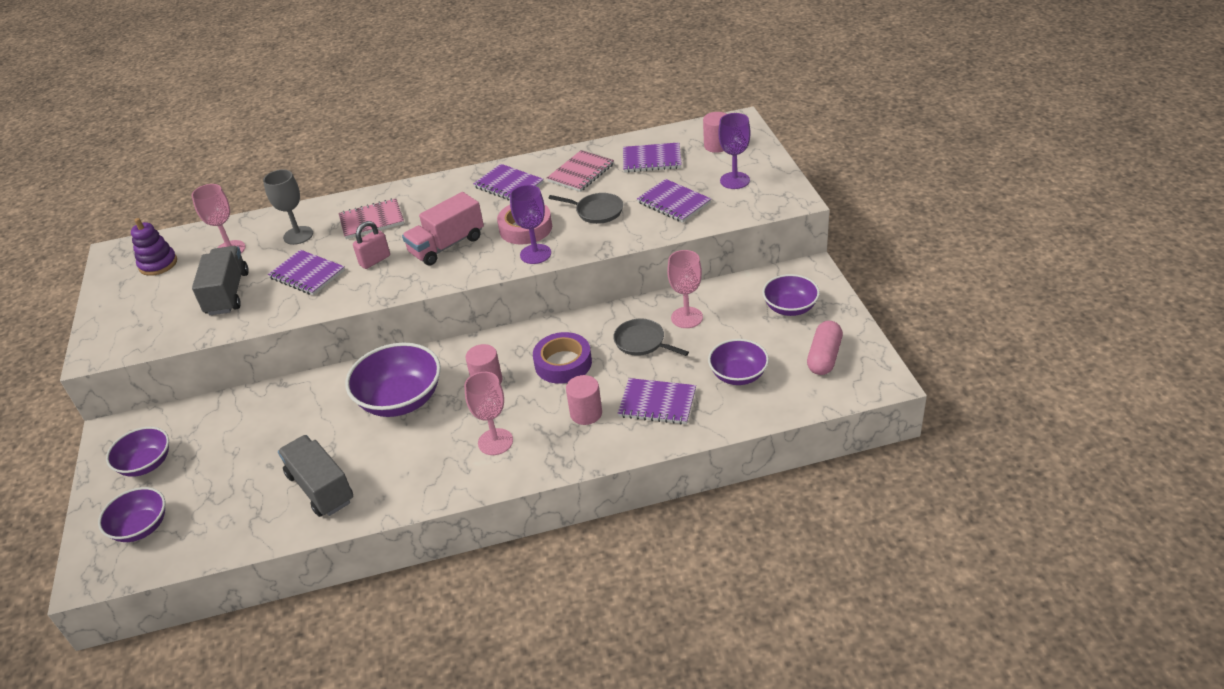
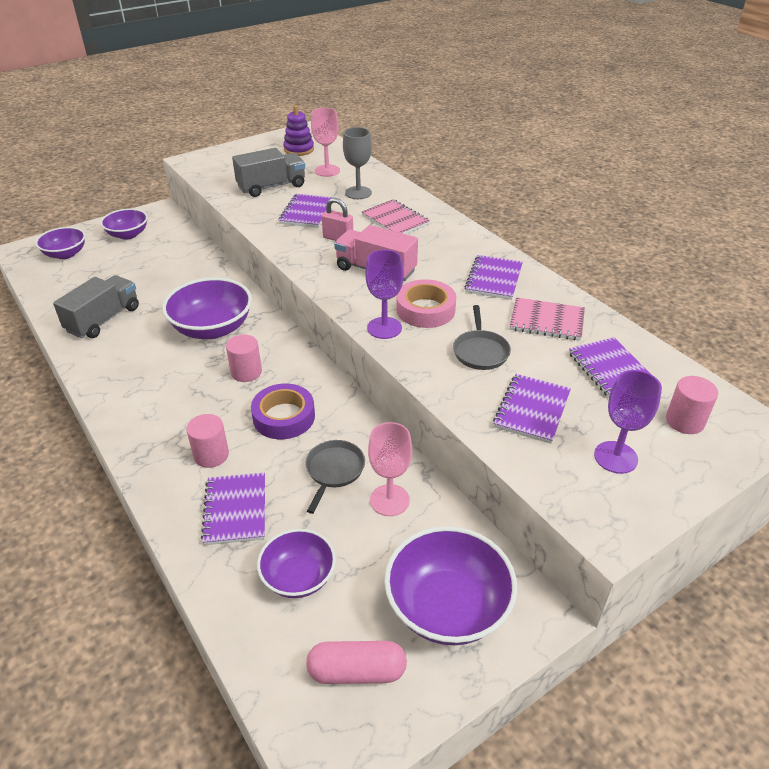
camera: 65 degrees right, 0 degrees up
(495, 442) = (164, 402): pink goblet -> none
(790, 308) = (447, 607): purple bowl -> purple bowl, size x1.60

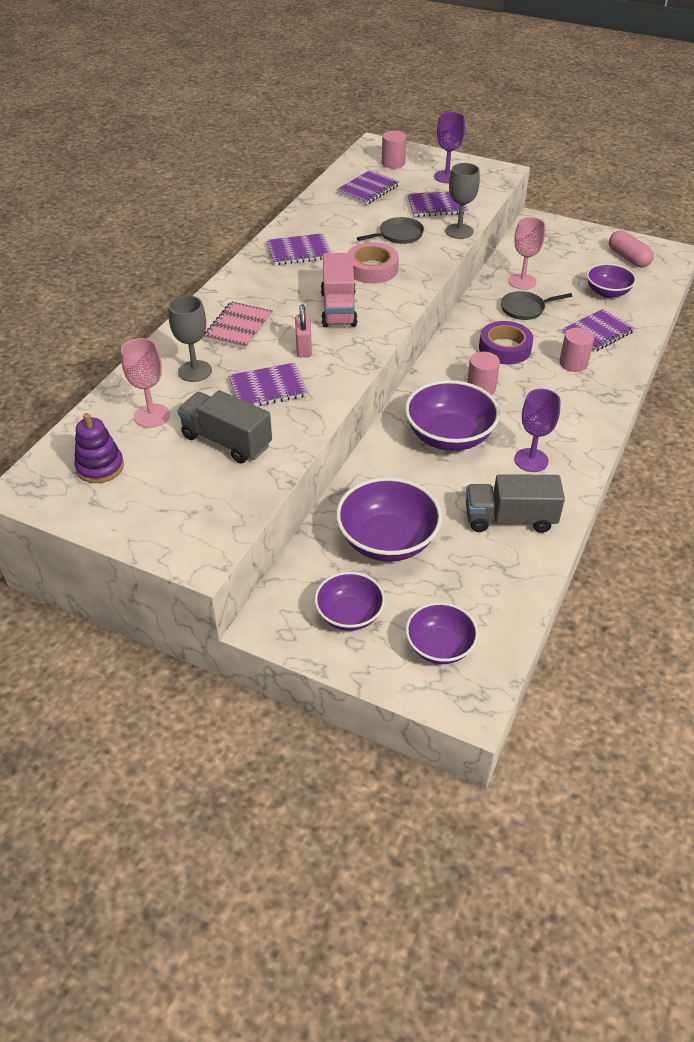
camera: 120 degrees left, 5 degrees up
(384, 328) = (414, 279): purple goblet -> purple goblet (531, 460)
(447, 607) = (564, 245): purple bowl -> purple bowl (387, 541)
(455, 401) = (459, 231): none -> grey goblet
(546, 321) = (336, 219): pink notebook -> none

